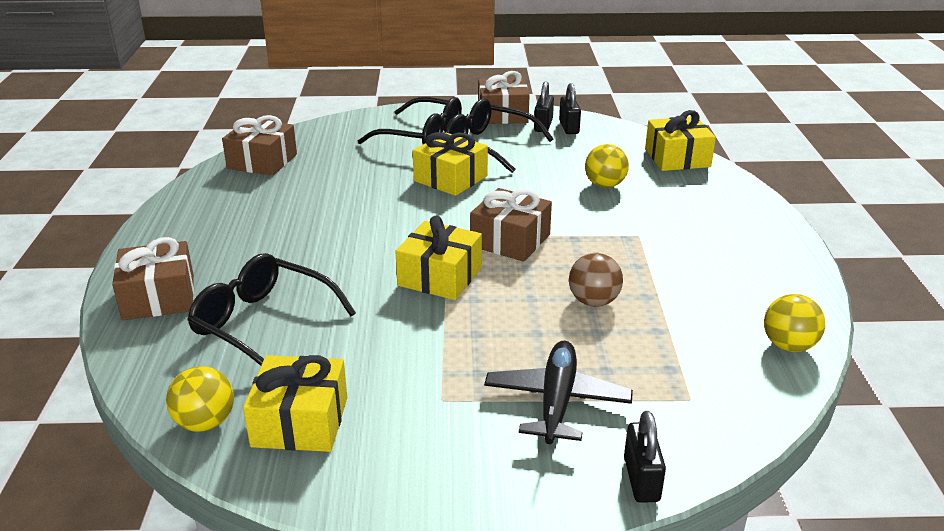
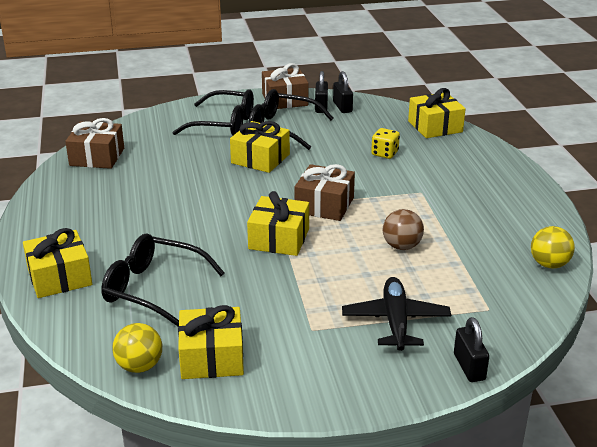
camera: 10 degrees left, 0 degrees up
(159, 297) = (59, 277): brown gift -> yellow gift
(605, 185) = (384, 153): yellow ball -> yellow dice

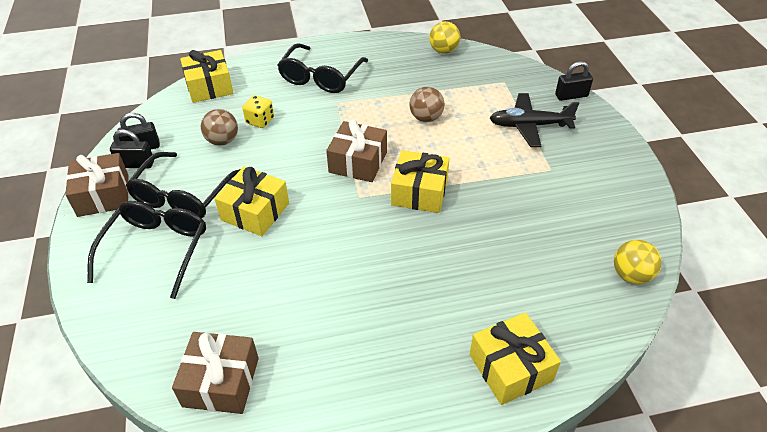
camera: 90 degrees left, 15 degrees up
(153, 289) = (516, 279): black glasses -> black glasses (321, 77)
(212, 357) = (603, 228): yellow gift -> none
(353, 138) = (222, 141): none -> brown ball

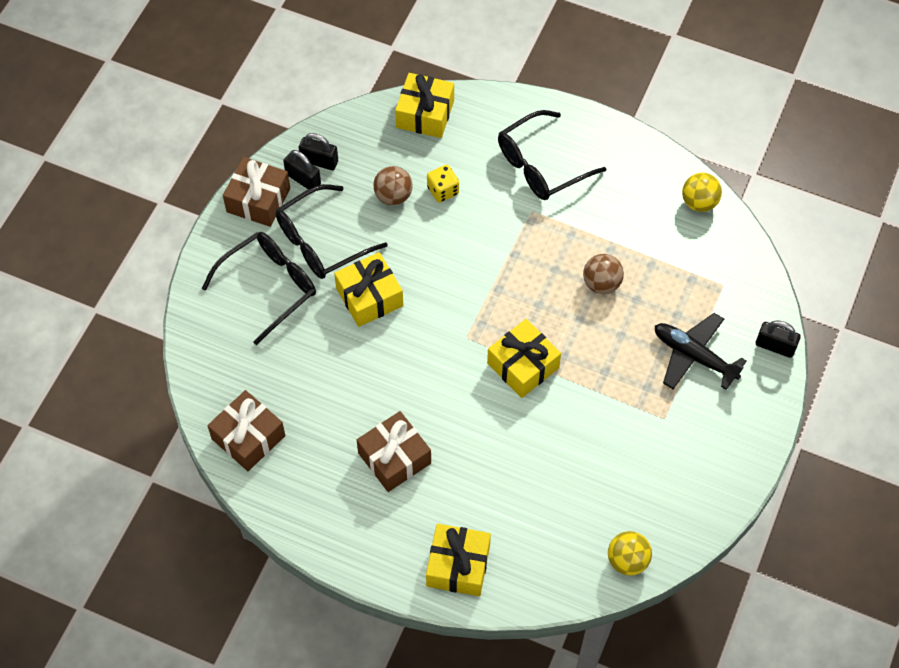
camera: 35 degrees right, 15 degrees up
(358, 162) = (495, 298): brown gift -> brown gift (394, 458)

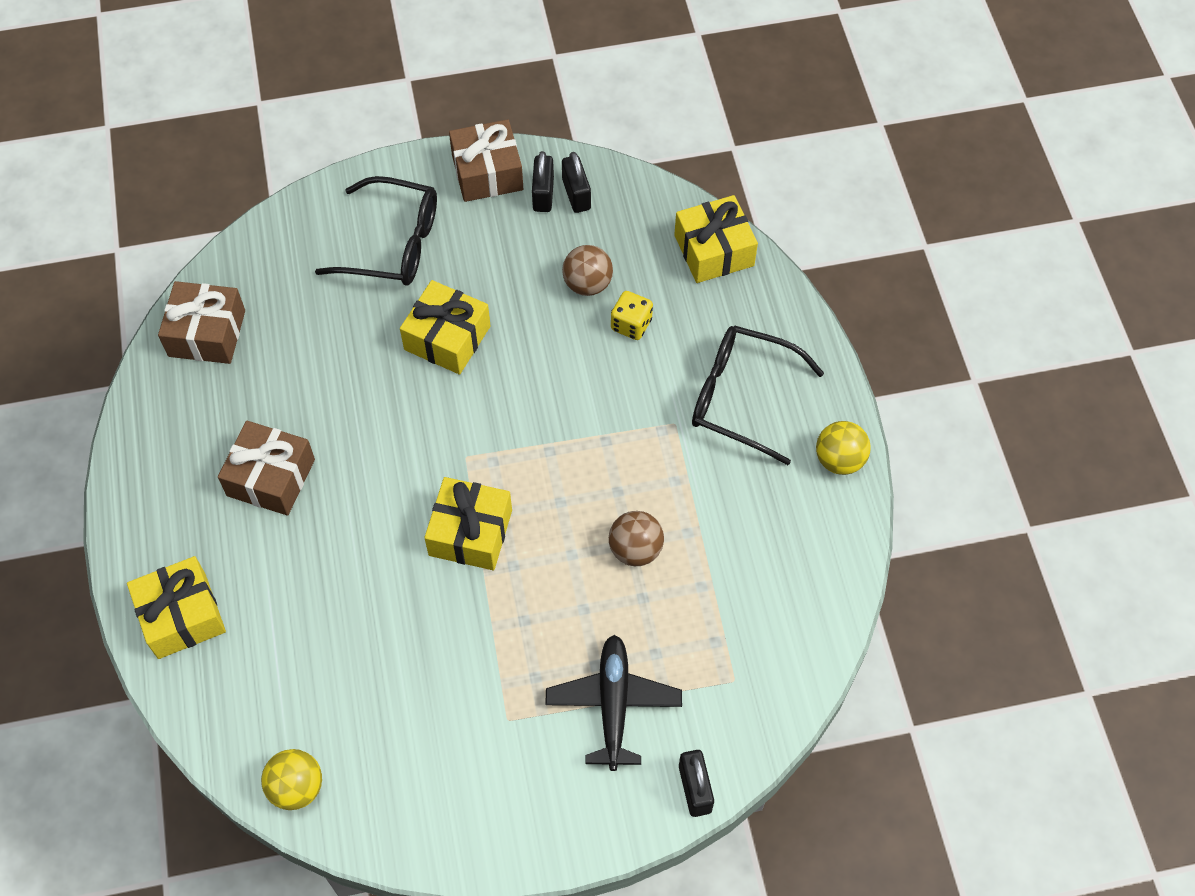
camera: 55 degrees right, 0 degrees up
(321, 242) = (481, 255): black glasses -> none
(699, 202) = (827, 588): yellow ball -> yellow ball (839, 460)

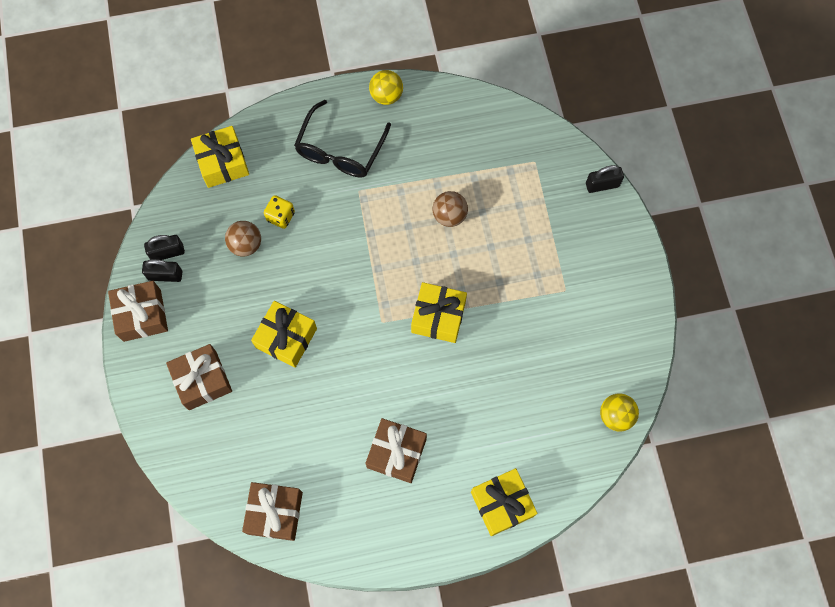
camera: 90 degrees left, 10 degrees up
(393, 244) = (202, 380): black glasses -> brown gift
(613, 704) = (552, 229): black plane -> none

